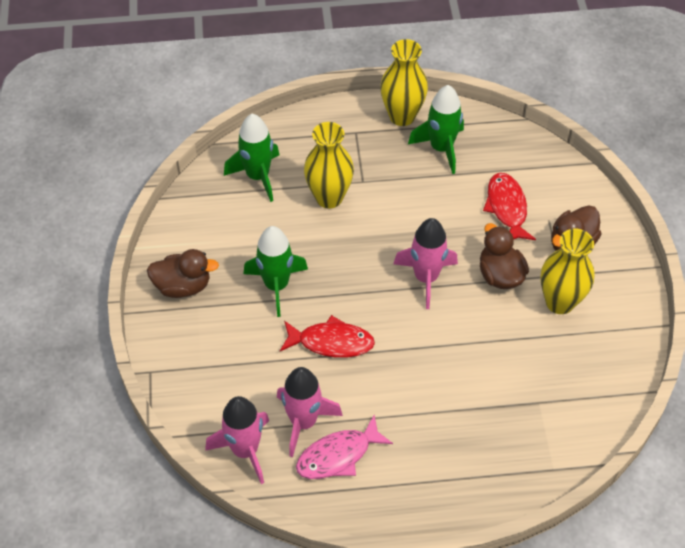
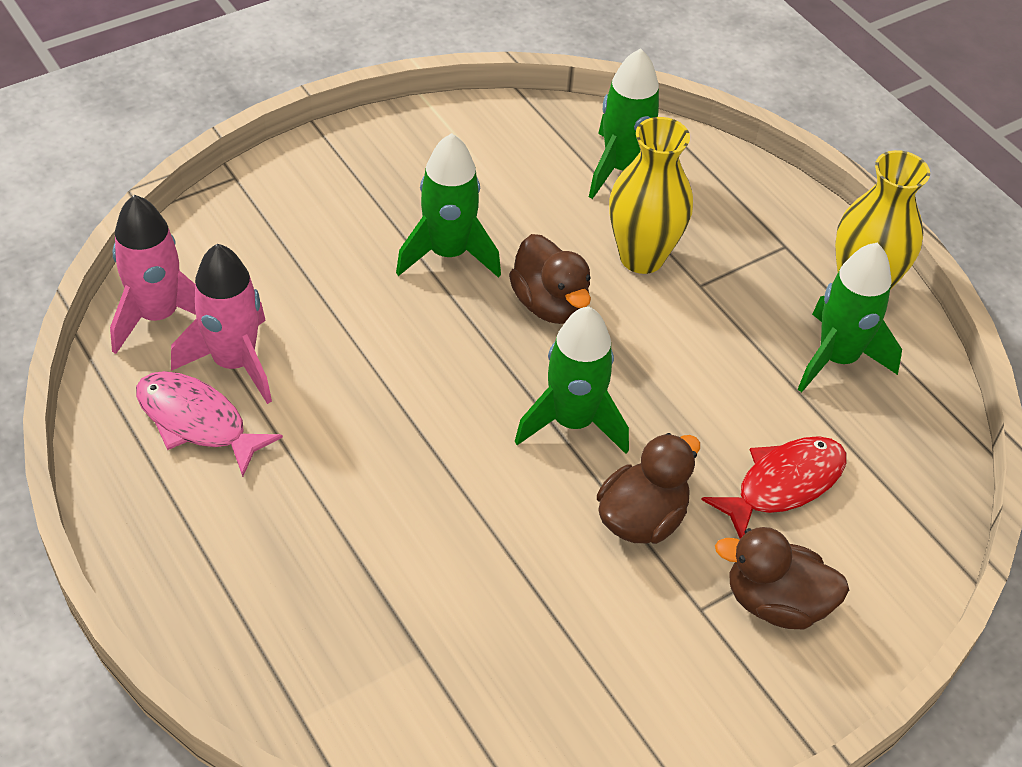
camera: 60 degrees right, 5 degrees down
(183, 286) = (388, 160): brown duck -> brown duck (550, 304)
(331, 342) = (387, 348): red fish -> none
(426, 278) = (572, 422): pink rocket -> green rocket
(560, 302) = (641, 623): yellow vase -> none

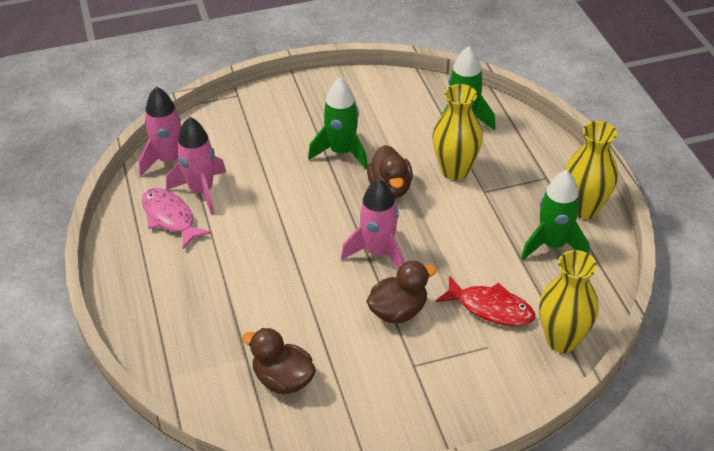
camera: 20 degrees right, 5 degrees down
(572, 422) = (378, 253): green rocket -> pink rocket
(775, 603) = (460, 370): brown duck -> brown duck (283, 379)
(783, 484) = (491, 308): red fish -> red fish turned 45 degrees clockwise
(909, 517) = (561, 340): none -> yellow vase

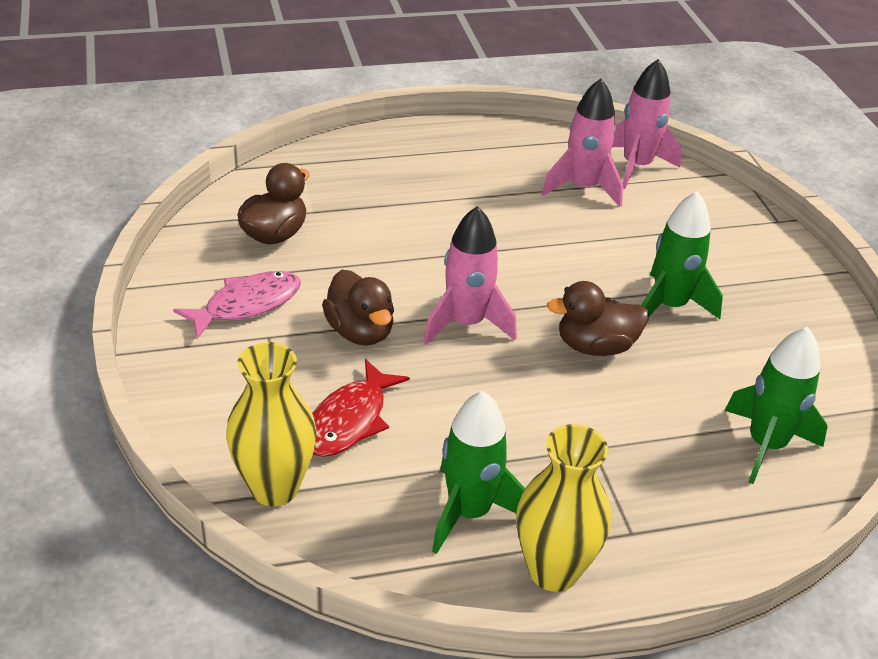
camera: 90 degrees right, 5 degrees down
(170, 218) = (536, 166): pink fish -> pink fish (247, 305)
(455, 171) = (639, 419): yellow vase -> none

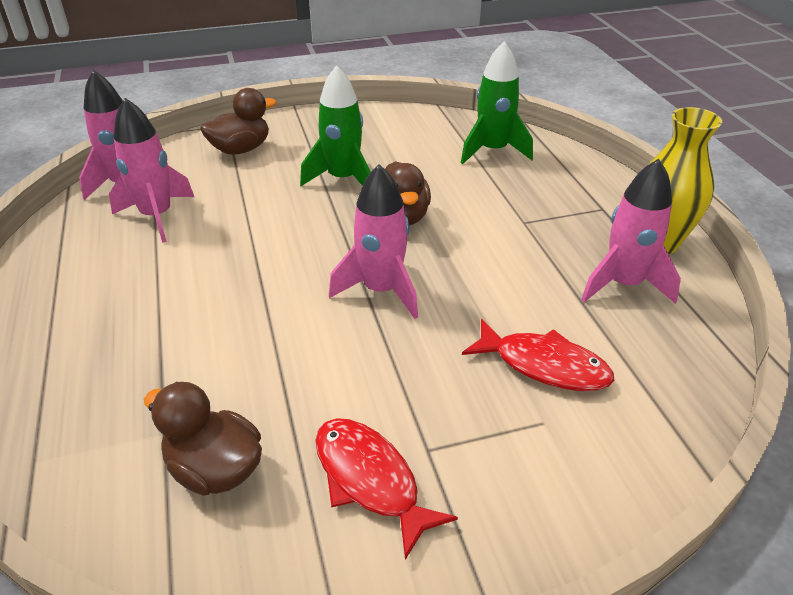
camera: 90 degrees left, 0 degrees up
(247, 305) = (370, 480): pink fish -> red fish
(274, 488) = (658, 414): yellow vase -> none
(360, 332) = (406, 367): brown duck -> brown duck (241, 149)
(469, 512) = (623, 284): green rocket -> pink rocket

